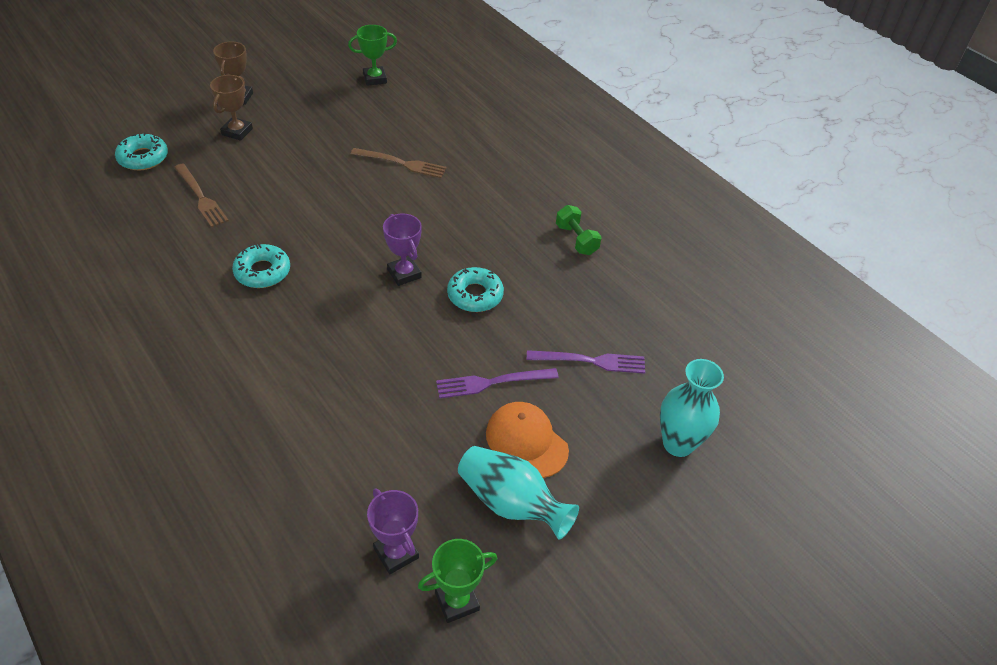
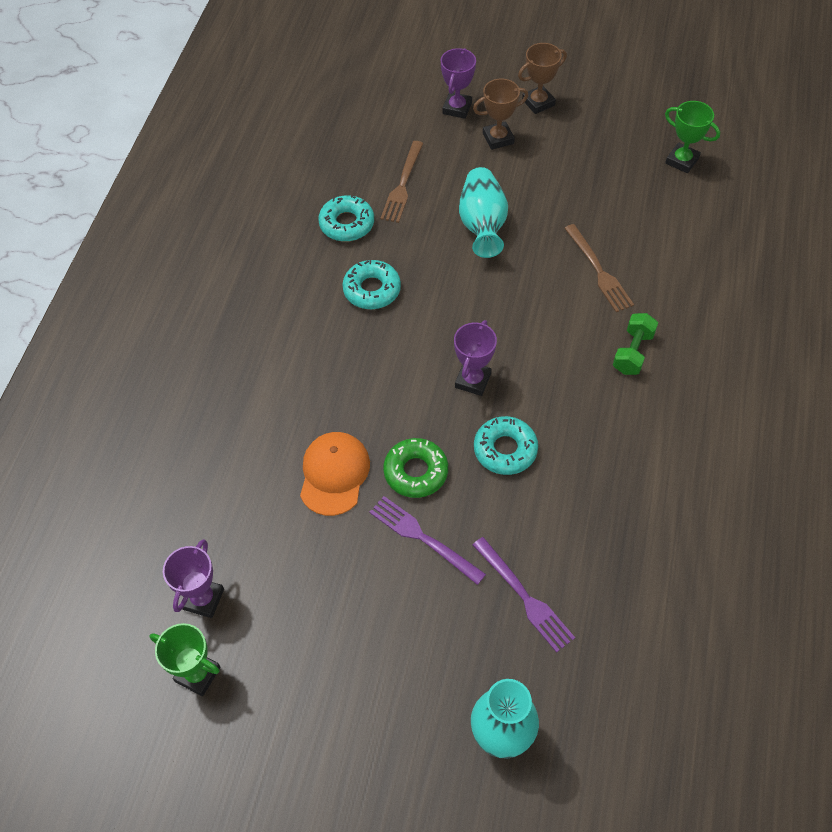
camera: 55 degrees right, 10 degrees up
(143, 158) = (401, 115): turquoise donut -> turquoise donut (347, 224)
(182, 131) = (457, 108): none -> purple trophy
(437, 351) = (416, 472): none -> green donut
(511, 503) = (316, 646): turquoise vase -> turquoise vase (482, 225)
(526, 441) = (387, 611): orange cap -> orange cap (334, 474)
(576, 239) = (663, 475): green dumbbell -> green dumbbell (633, 352)

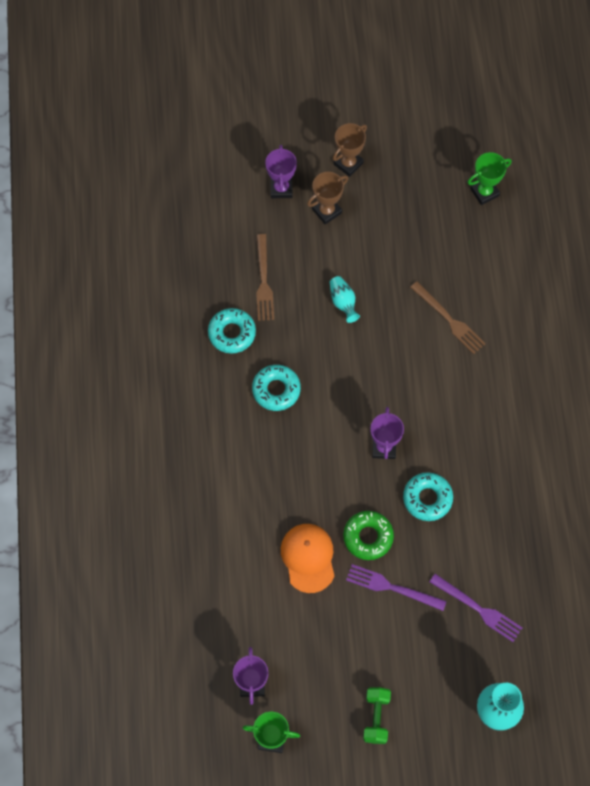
camera: 20 degrees left, 10 degrees up
(482, 225) = (343, 302): turquoise vase -> turquoise vase, size x0.56
(633, 352) = (496, 386): green dumbbell -> green dumbbell (376, 717)
(682, 161) = (484, 192): green trophy -> green trophy turned 45 degrees counterclockwise

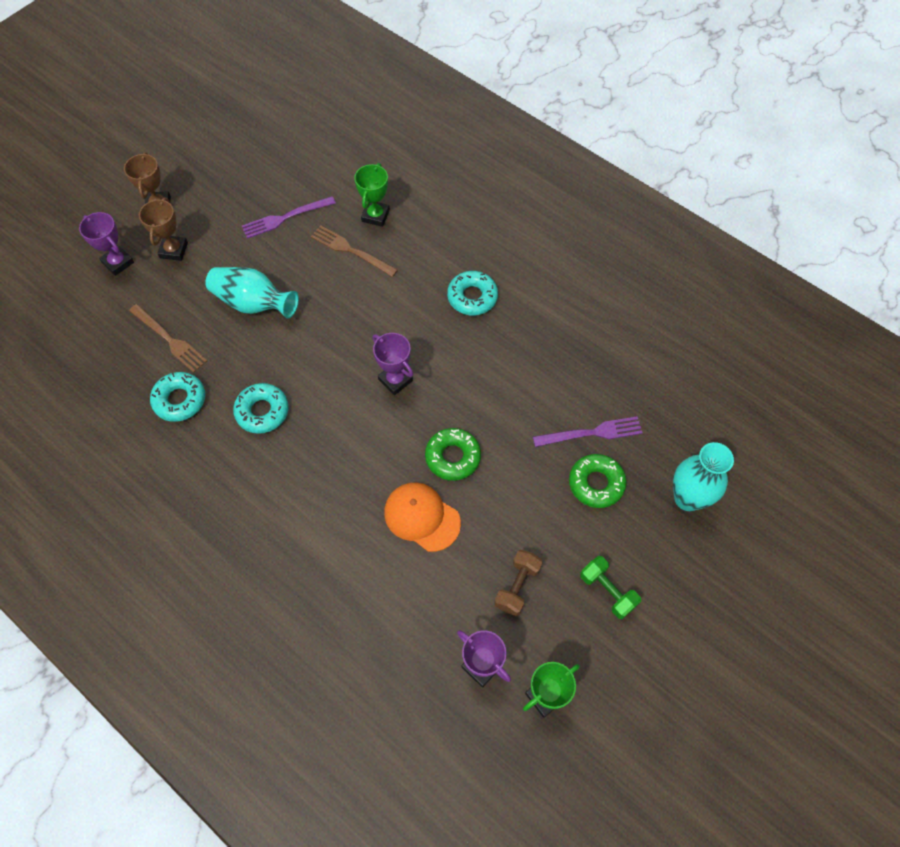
camera: 45 degrees left, 5 degrees down
(323, 659) = (517, 586): none -> brown dumbbell
(343, 302) = (253, 303): turquoise vase -> turquoise vase, size x1.77
(392, 587) = (511, 478): purple fork -> purple fork (285, 218)
(427, 498) = (468, 387): turquoise donut -> turquoise donut (472, 297)
(444, 645) = (596, 483): none -> green donut
(449, 320) = (351, 250): brown fork -> brown fork turned 150 degrees counterclockwise
(484, 192) = (288, 148): green trophy -> green trophy (375, 216)

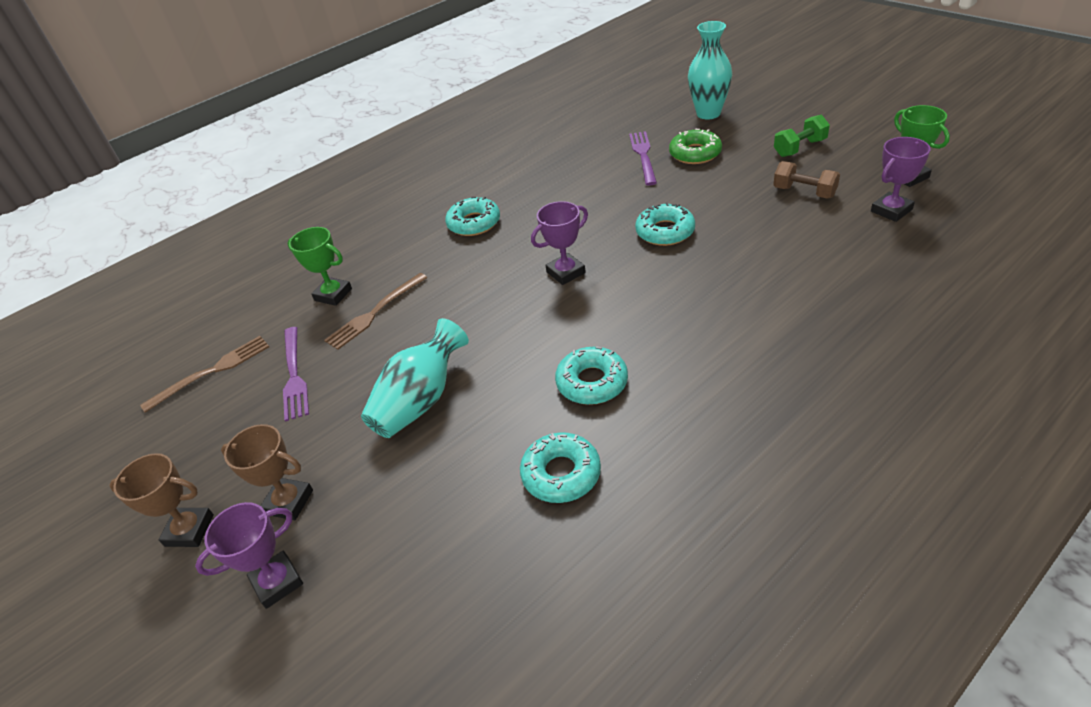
camera: 75 degrees left, 20 degrees down
(169, 340) = (453, 495): brown fork -> brown fork (212, 371)
(422, 517) = (735, 250): orange cap -> none
(453, 457) = (665, 231): green donut -> turquoise donut

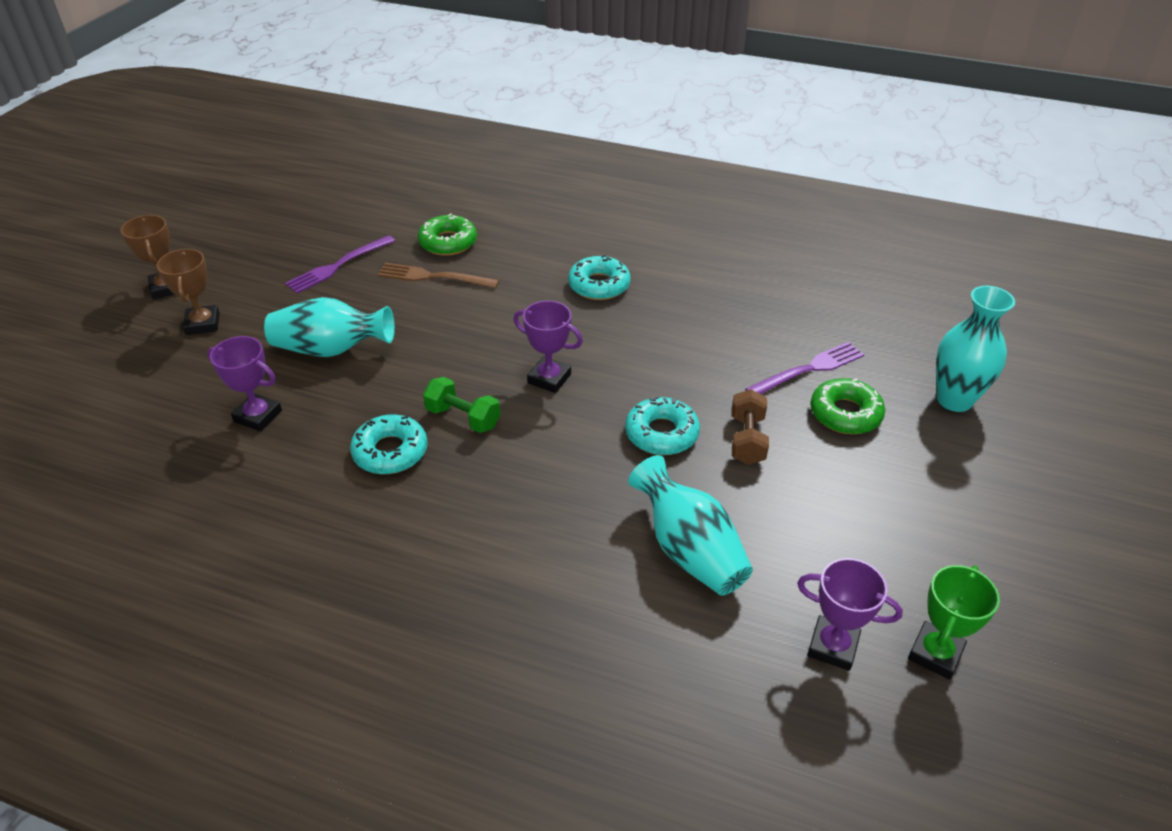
camera: 55 degrees right, 0 degrees up
(212, 371) = (328, 222): brown fork -> none
(277, 582) = (128, 351): purple trophy -> purple trophy (258, 416)
(333, 294) = (448, 242): green trophy -> green donut
(561, 474) = (268, 469): turquoise donut -> none
(785, 246) = (689, 550): none -> turquoise vase
(799, 148) = (931, 514): green dumbbell -> green dumbbell (463, 418)
(804, 192) = (821, 542): brown dumbbell -> brown dumbbell (747, 440)

